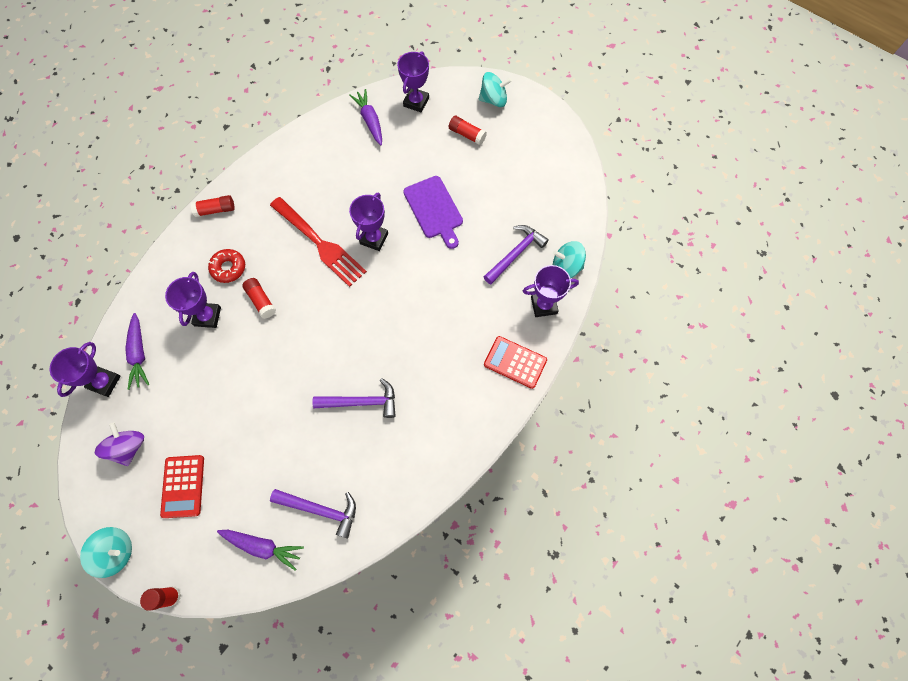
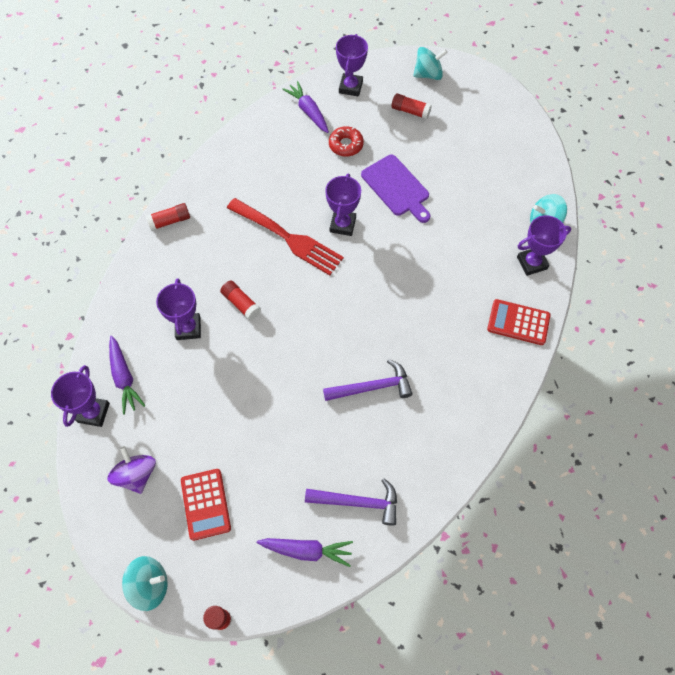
camera: 10 degrees left, 5 degrees down
(228, 268) = (198, 276): red donut -> red donut (346, 145)
(515, 254) = (490, 218): purple hammer -> none

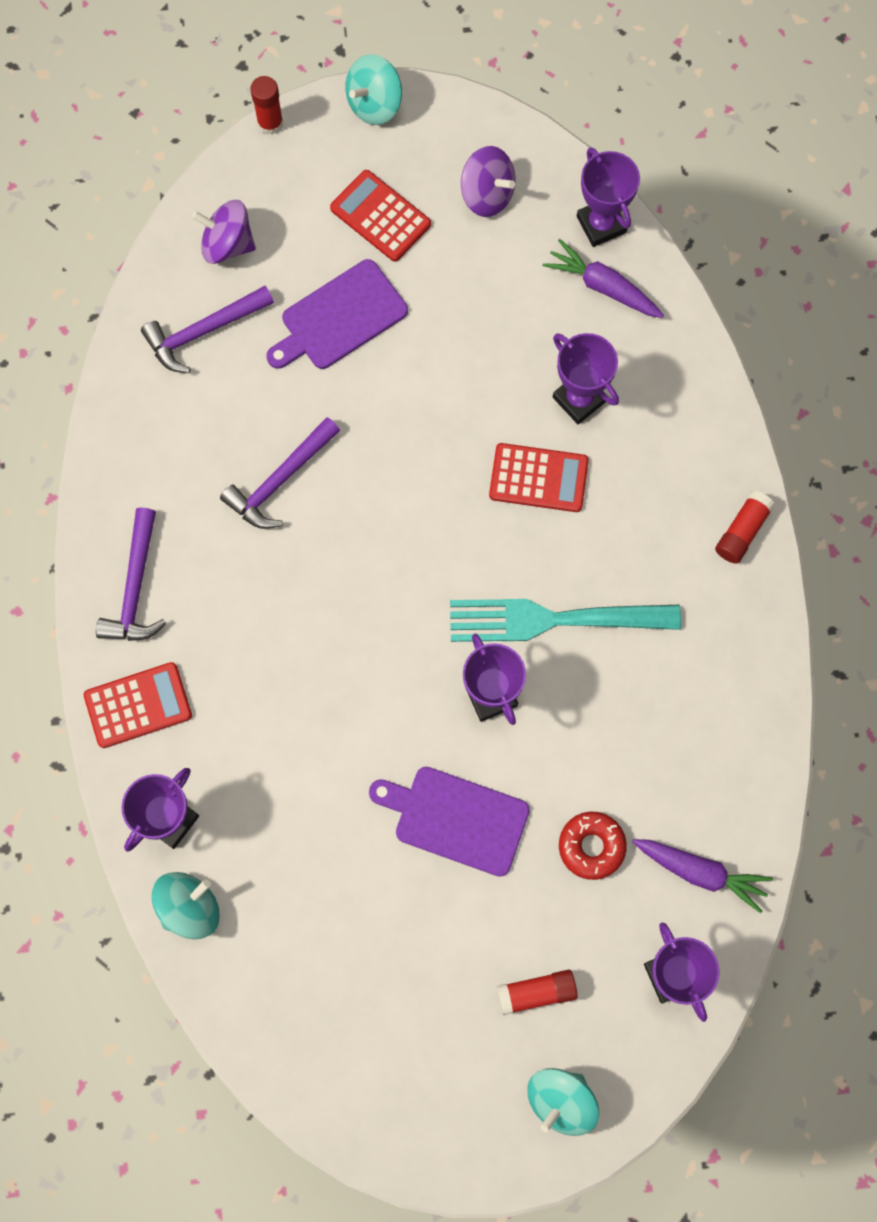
camera: 145 degrees right, 10 degrees up
(241, 303) = (538, 478): red glue stick -> red calculator
(275, 457) = (339, 318): none -> purple cutting board
(288, 238) = (553, 619): red fork -> turquoise fork
(306, 550) = (227, 244): purple carrot -> purple spinning top
(485, 381) = (136, 587): none -> purple hammer

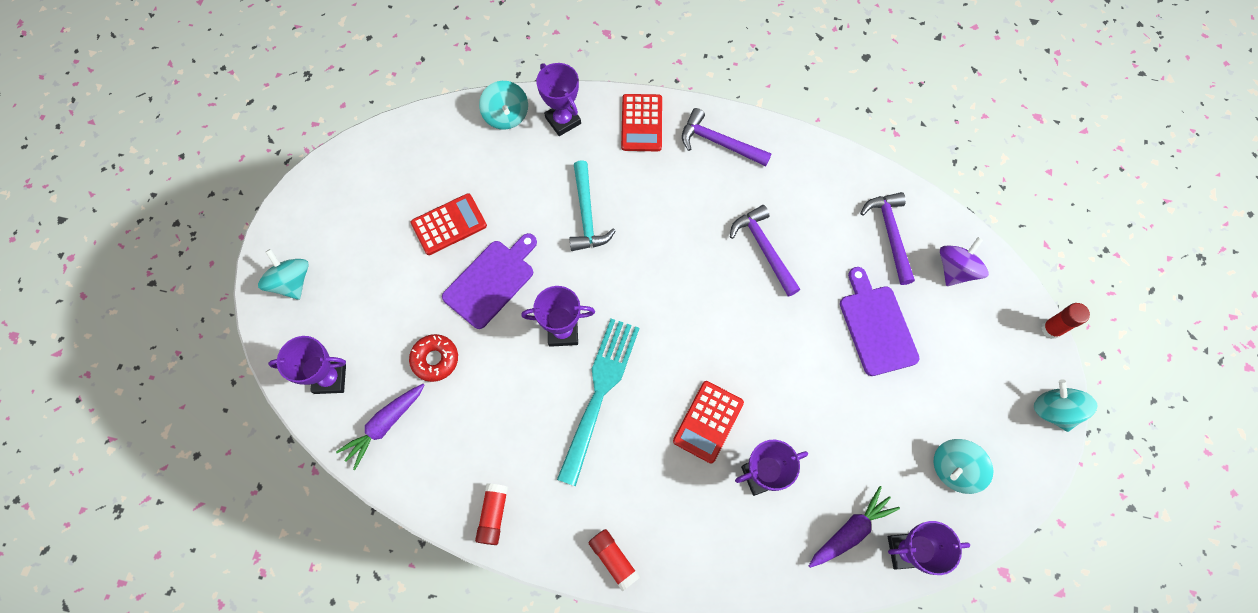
camera: 110 degrees right, 5 degrees down
(310, 729) = (586, 214): none -> turquoise hammer
(380, 216) = (953, 382): red calculator -> red calculator (449, 224)
(487, 194) = (954, 469): purple spinning top -> turquoise spinning top
(536, 992) = (361, 291): red glue stick -> red glue stick (493, 515)

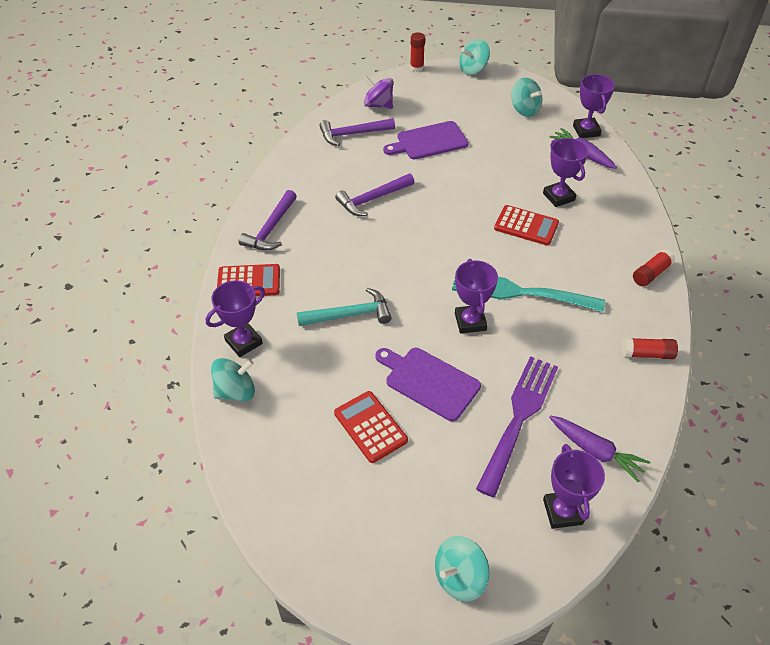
camera: 95 degrees left, 20 degrees down
(435, 359) = (519, 418): red donut -> purple fork

